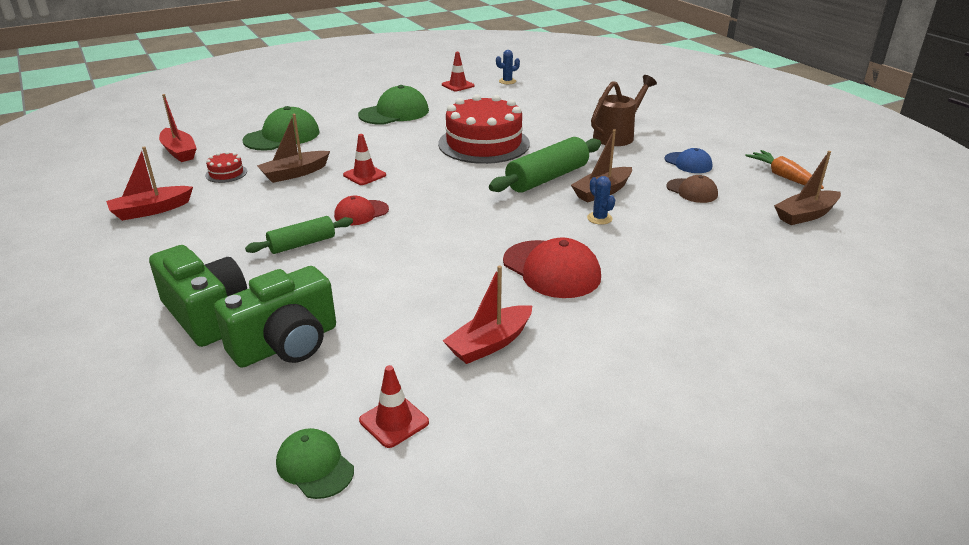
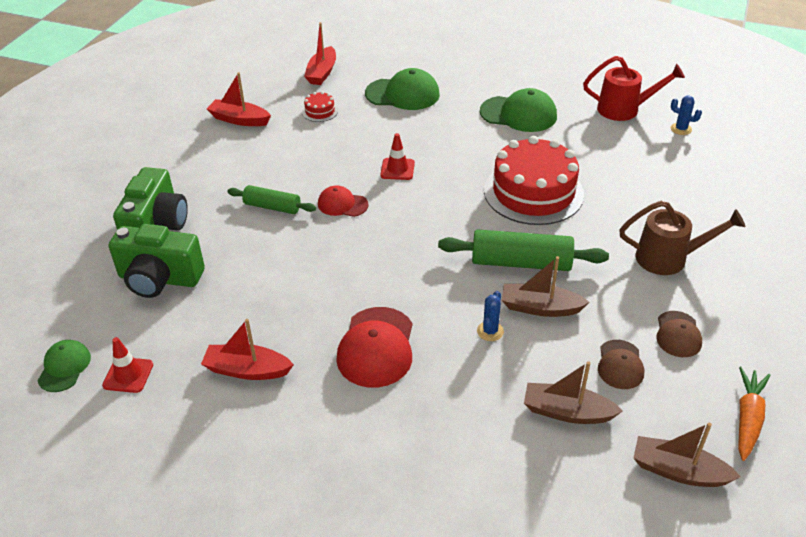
camera: 50 degrees right, 10 degrees up
(295, 173) = (358, 138): brown boat -> brown boat (567, 412)
(458, 85) = (625, 109): red traffic cone -> red watering can
(688, 163) = (678, 334): blue cap -> brown cap

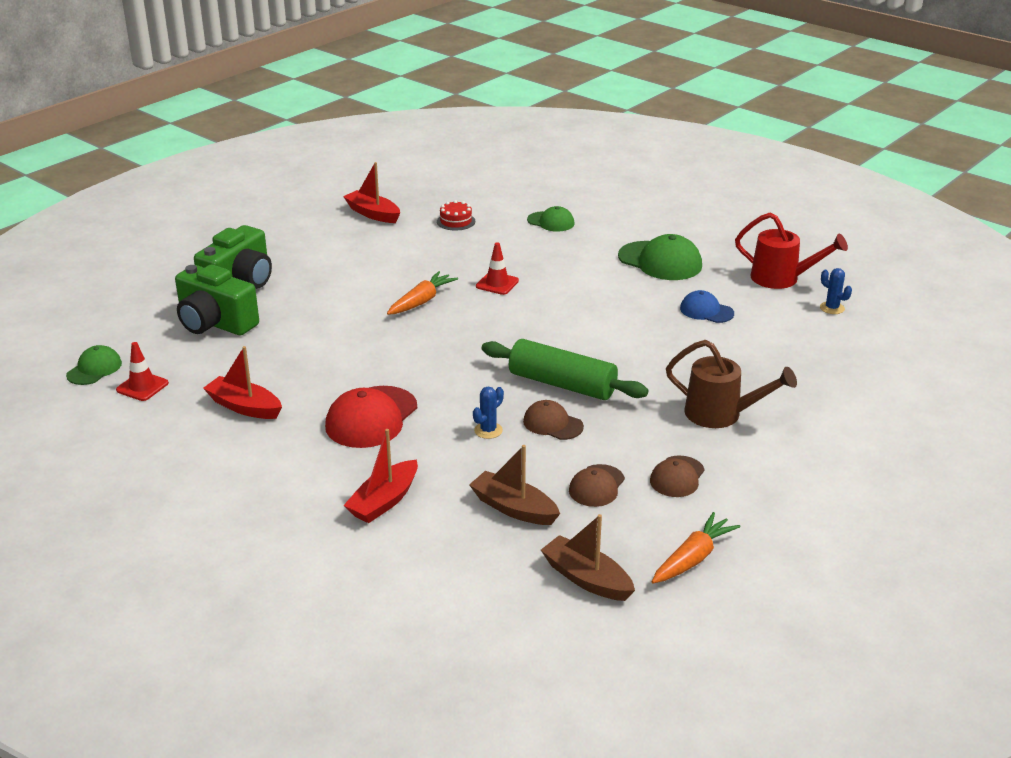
camera: 20 degrees right, 10 degrees down
(272, 207) = (354, 290): green rolling pin -> none
(322, 73) = (482, 189): red boat -> red boat (384, 501)
(342, 204) = (422, 301): red cap -> orange carrot
(403, 94) = (551, 222): green cap -> green cap, size x0.59
(533, 192) = (622, 330): red cake -> none
(540, 308) = (552, 424): brown boat -> brown cap
(588, 155) = (706, 311): none -> blue cap

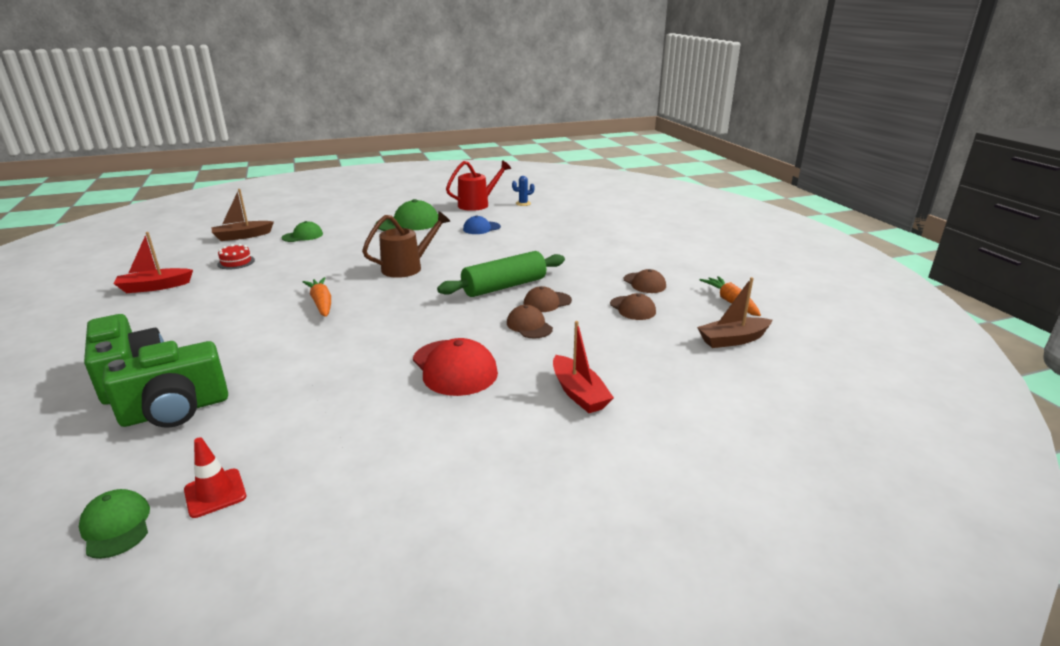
camera: 60 degrees left, 5 degrees down
(244, 407) = (352, 430): red boat -> none
(488, 430) = (529, 326): blue cactus -> brown cap
(497, 283) = (347, 272): red traffic cone -> none
(514, 508) = (634, 342): brown boat -> brown boat (243, 236)
(721, 415) = (593, 254): brown watering can -> brown watering can (408, 267)

